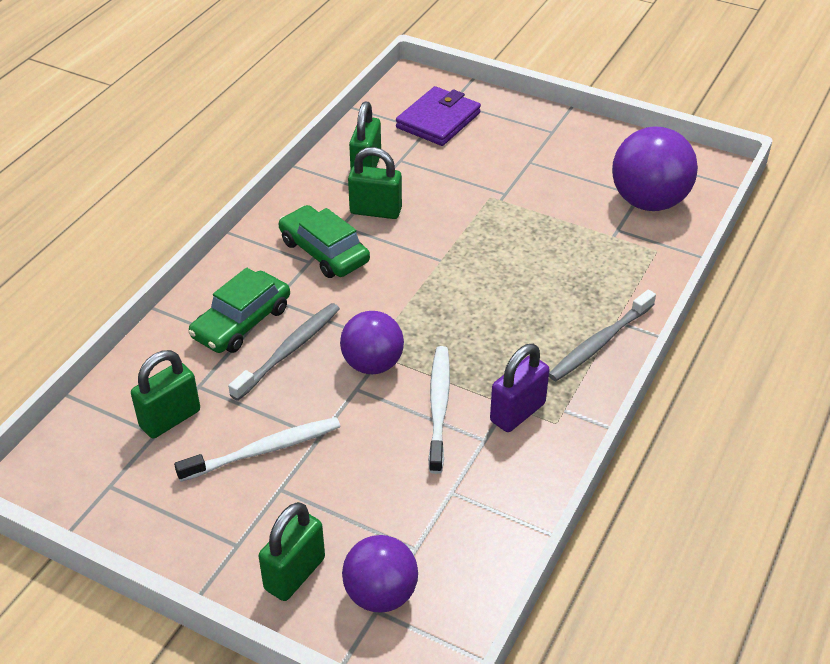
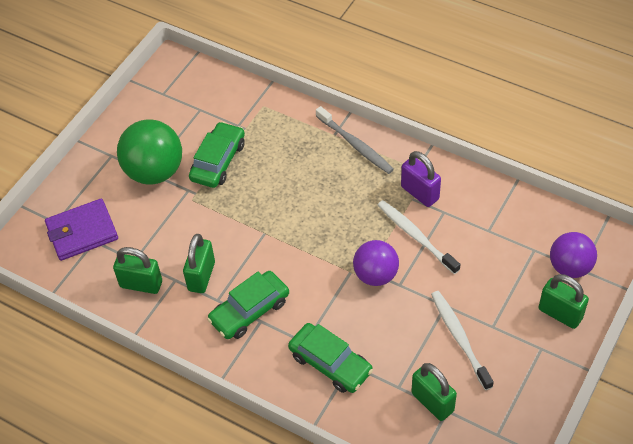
camera: 85 degrees left, 10 degrees up
(289, 350) = (361, 328): grey toothbrush -> none
(438, 120) = (82, 232): purple wallet -> purple wallet turned 60 degrees counterclockwise
(439, 406) = (415, 236): white toothbrush -> white toothbrush turned 45 degrees clockwise
(531, 165) = (154, 171): none -> green ball
(553, 215) = (218, 161): none -> green car
(648, 201) = (208, 104): purple ball -> none

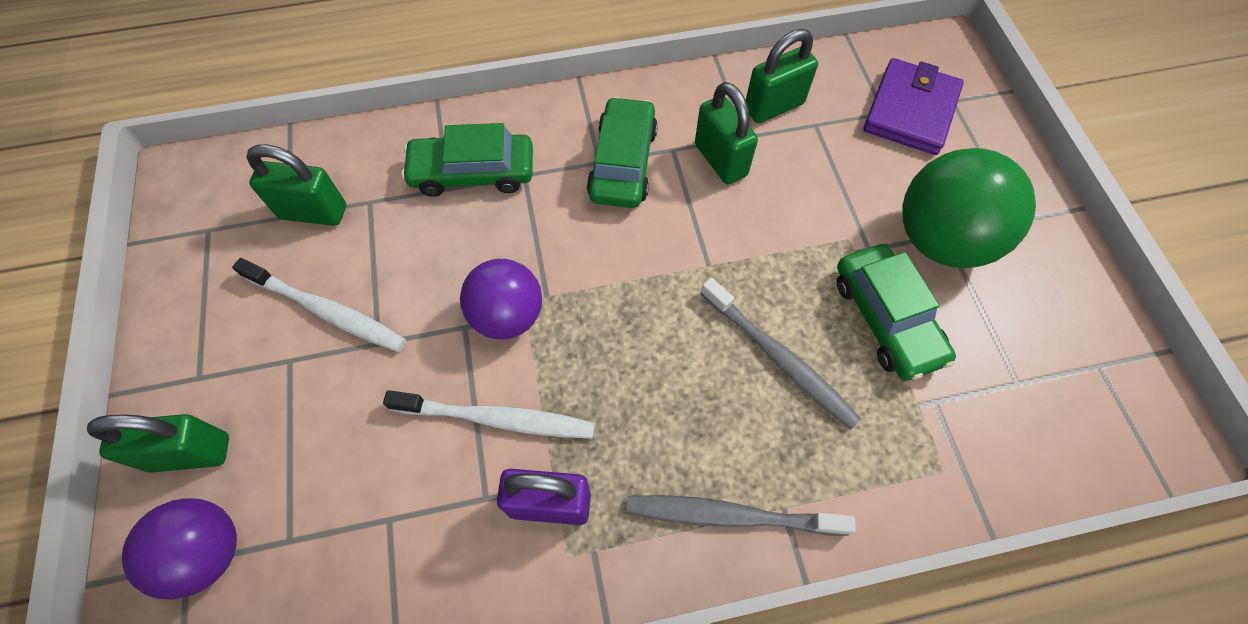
camera: 135 degrees right, 10 degrees up
(278, 177) = (780, 359): none -> grey toothbrush

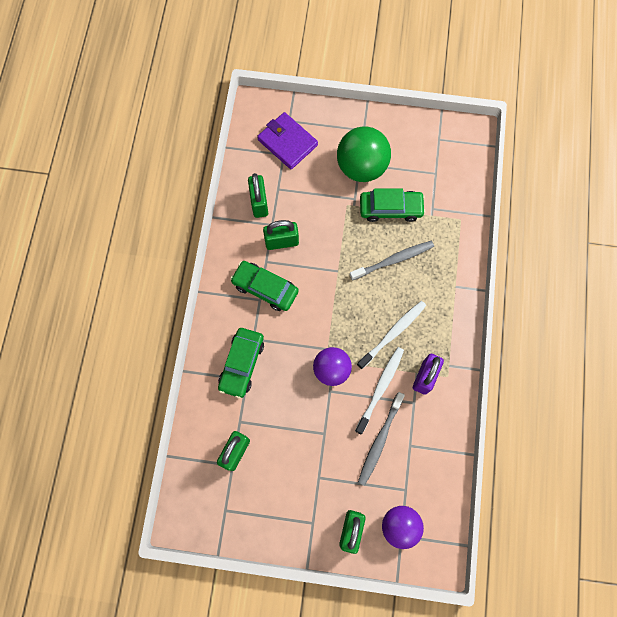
camera: 70 degrees left, 10 degrees up
(328, 311) = (298, 454): white toothbrush -> white toothbrush (393, 333)
(729, 515) = (451, 308): grey toothbrush -> grey toothbrush (379, 441)

